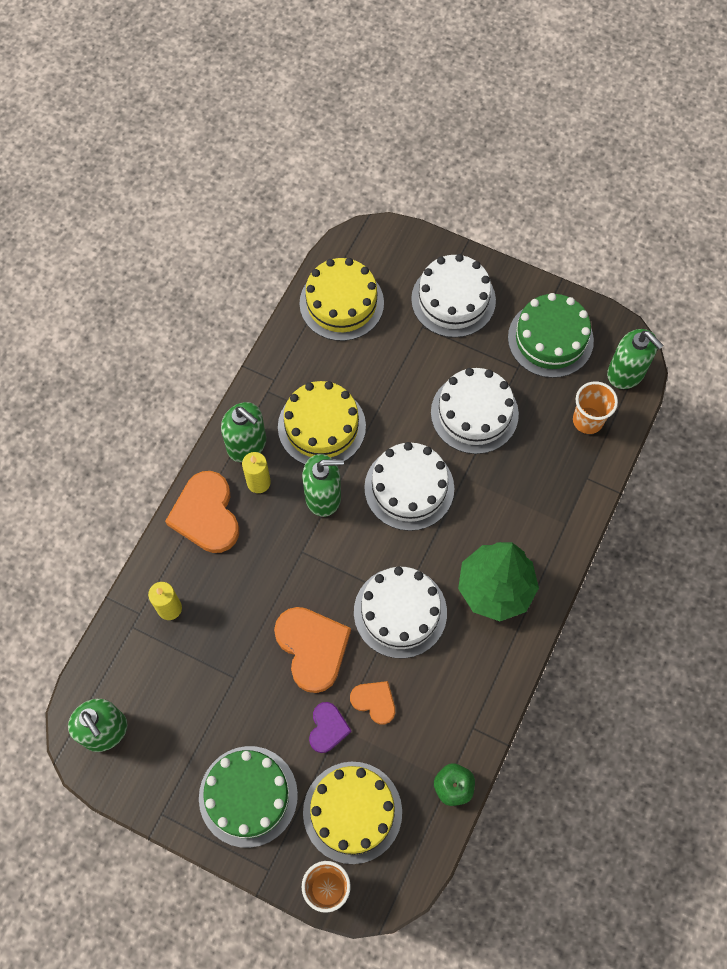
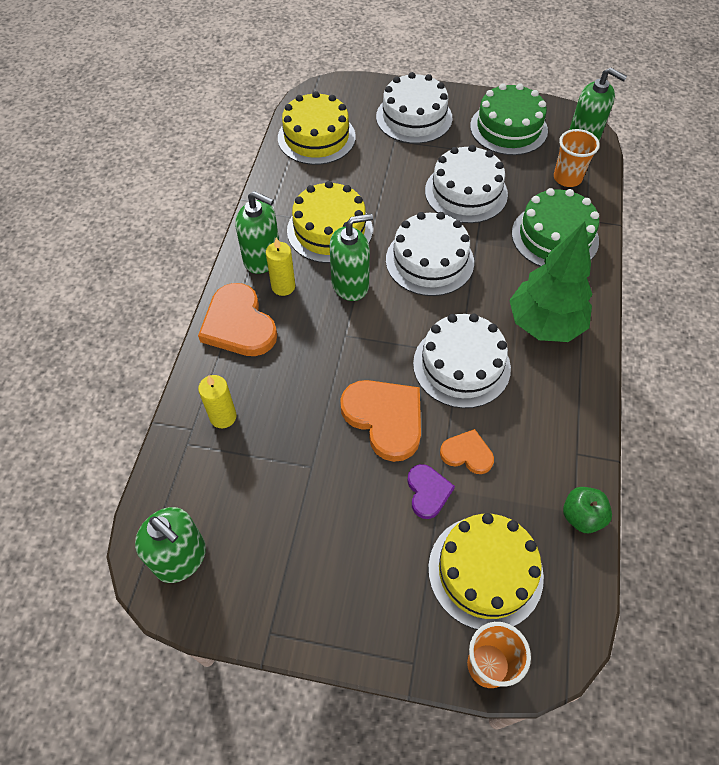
camera: 15 degrees left, 10 degrees down
(248, 796) = (364, 586): green cake -> green cake (554, 237)

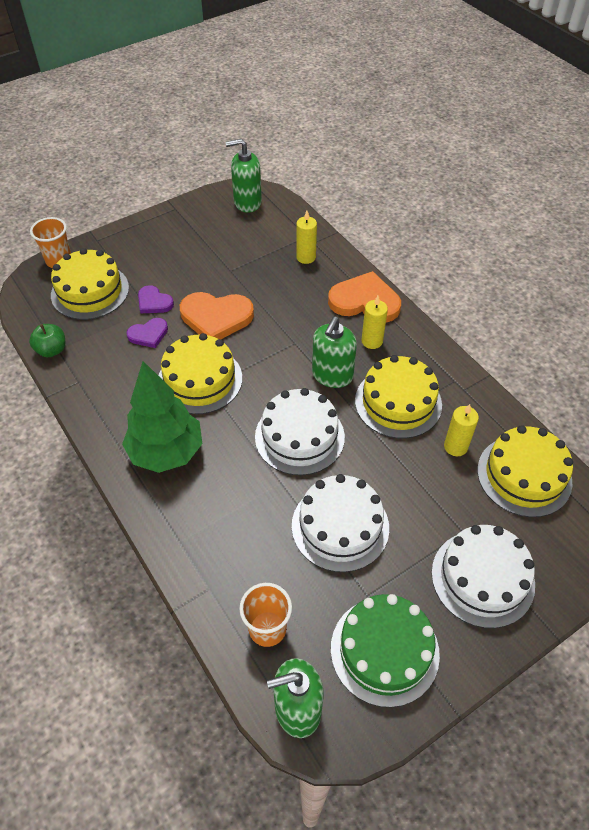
camera: 135 degrees right, 5 degrees down
(262, 258) = (410, 347): green soap dispenser -> none
(332, 179) = (455, 446): none -> yellow candle
(461, 365) = (200, 380): white cake -> yellow cake
(467, 453) = (148, 334): orange heart -> purple heart
(554, 237) = (222, 542): green cake -> none

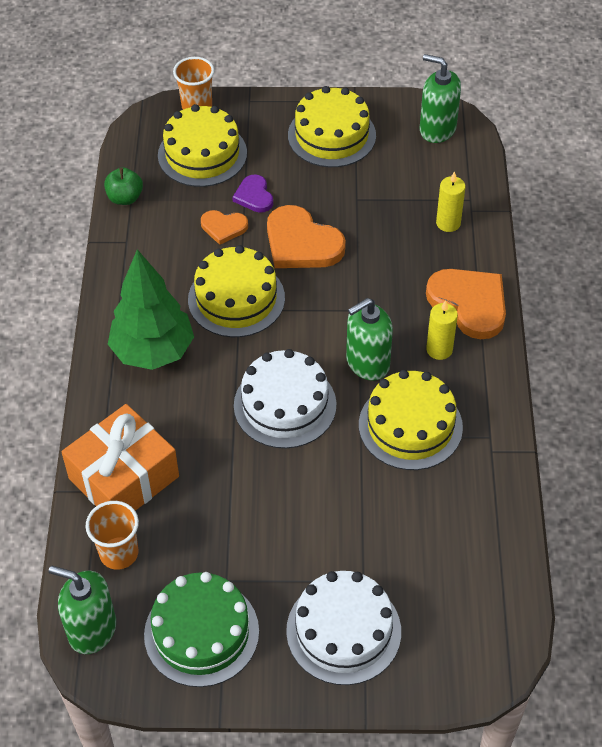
camera: 35 degrees right, 0 degrees up
(148, 334) = (223, 227): purple heart -> orange heart
(221, 564) = (124, 477): none -> orange gift
(340, 526) = (252, 507): white cake -> none
(455, 446) = (429, 500): yellow candle -> none
(524, 475) = (473, 567): yellow cake -> yellow cake (331, 135)

